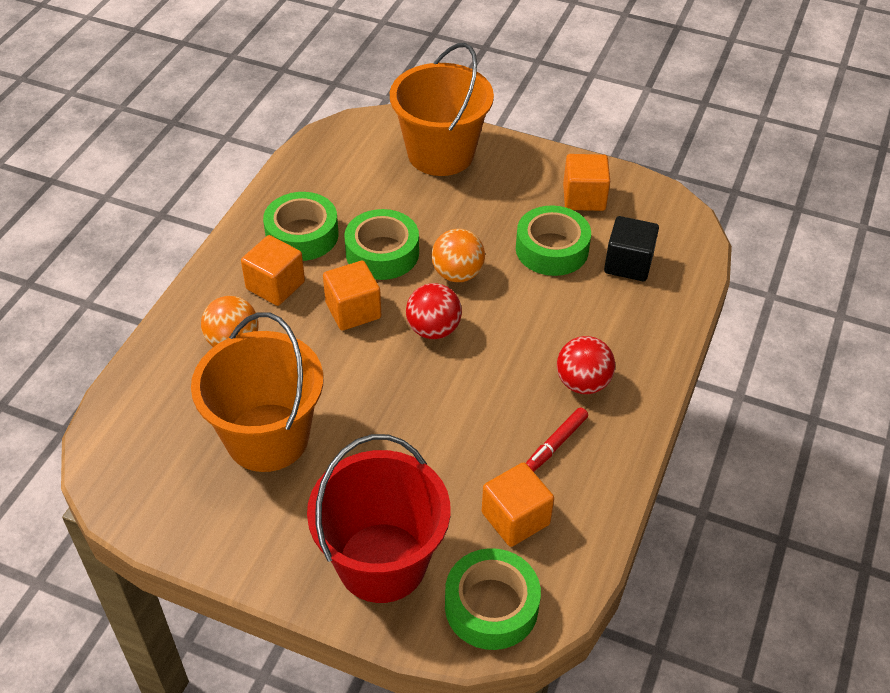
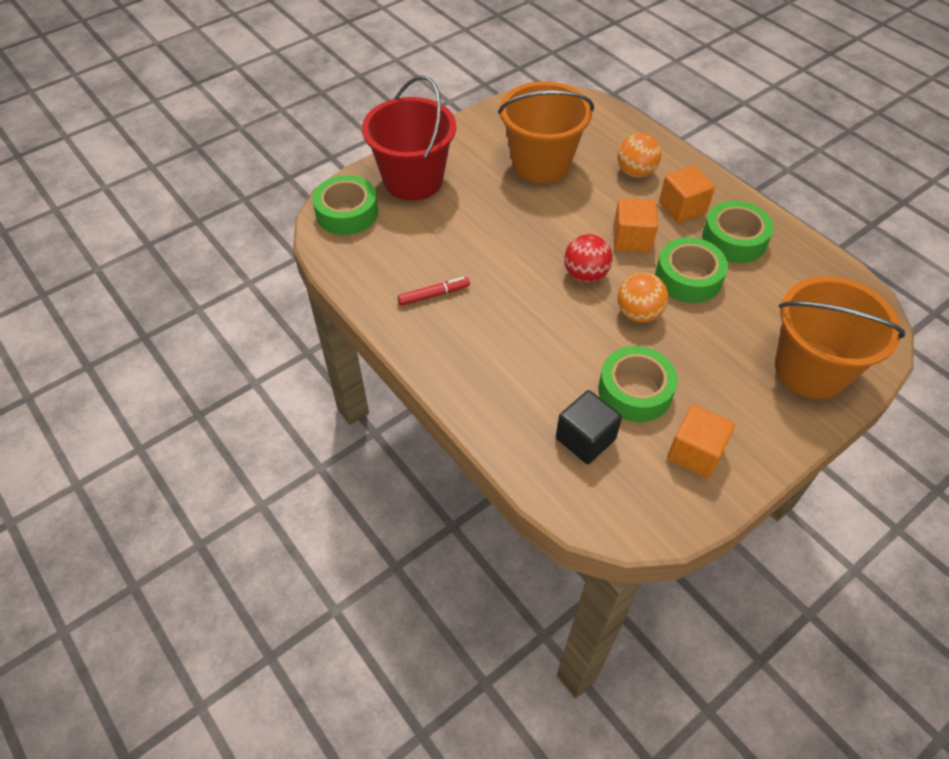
camera: 120 degrees right, 5 degrees up
(515, 518) = (394, 248): orange cube -> none
(556, 444) = (434, 295): red marker -> red marker turned 90 degrees clockwise
(582, 383) = (475, 337): red ball -> none

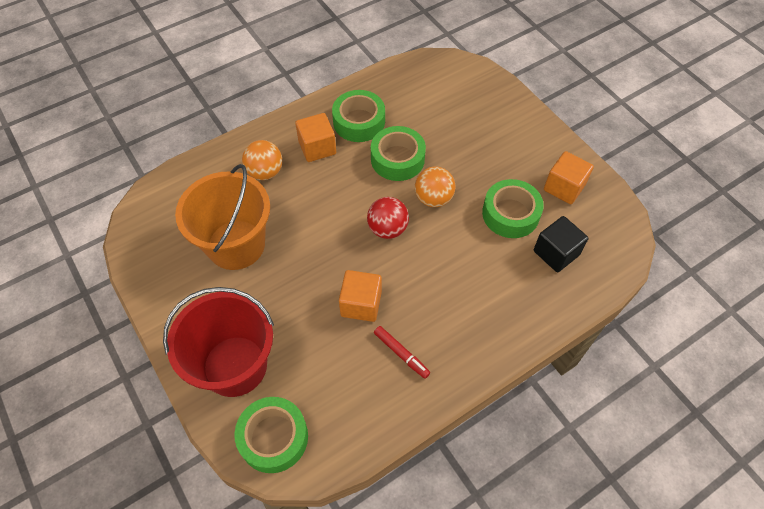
camera: 85 degrees left, 5 degrees up
(434, 295) = (401, 354): red marker -> red marker turned 150 degrees clockwise
(632, 239) = (349, 189): orange cube -> orange cube (361, 304)
(810, 369) = (490, 108): orange bucket -> none

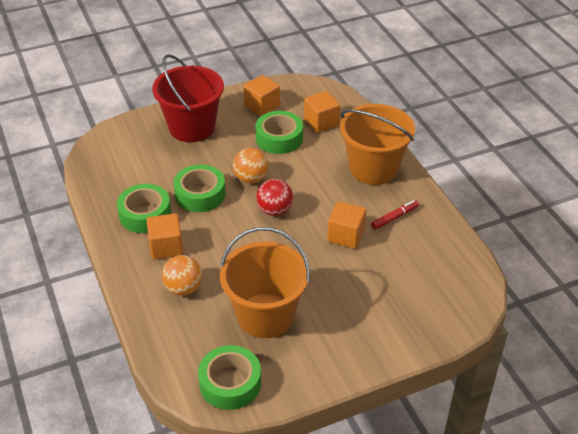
camera: 80 degrees left, 15 degrees down
(235, 366) = (392, 322): red bucket -> red bucket (192, 127)
(273, 437) = (458, 300): green tape -> green tape (230, 383)
(485, 321) = (373, 168): none -> orange bucket
(556, 253) = (321, 122): black cube -> orange cube

